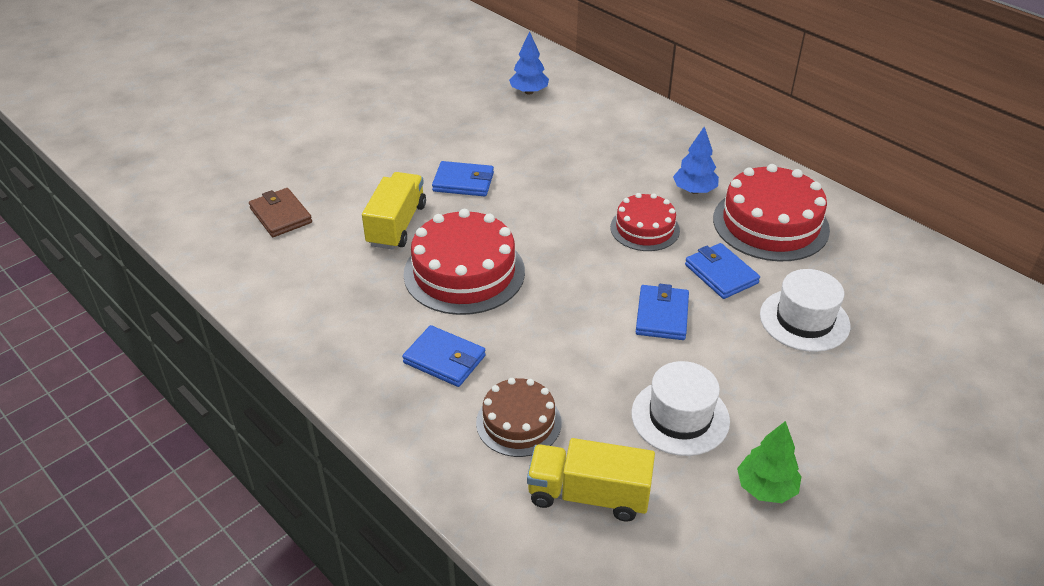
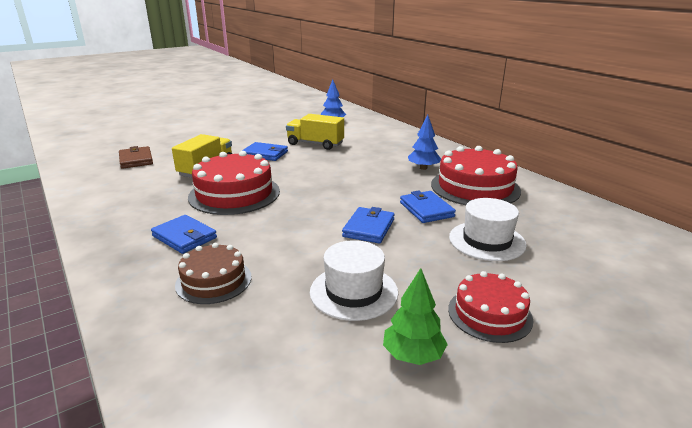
camera: 10 degrees right, 15 degrees down
(588, 495) = (240, 339): yellow truck -> yellow truck (315, 144)
(644, 229) = (378, 183): red cake -> red cake (489, 314)

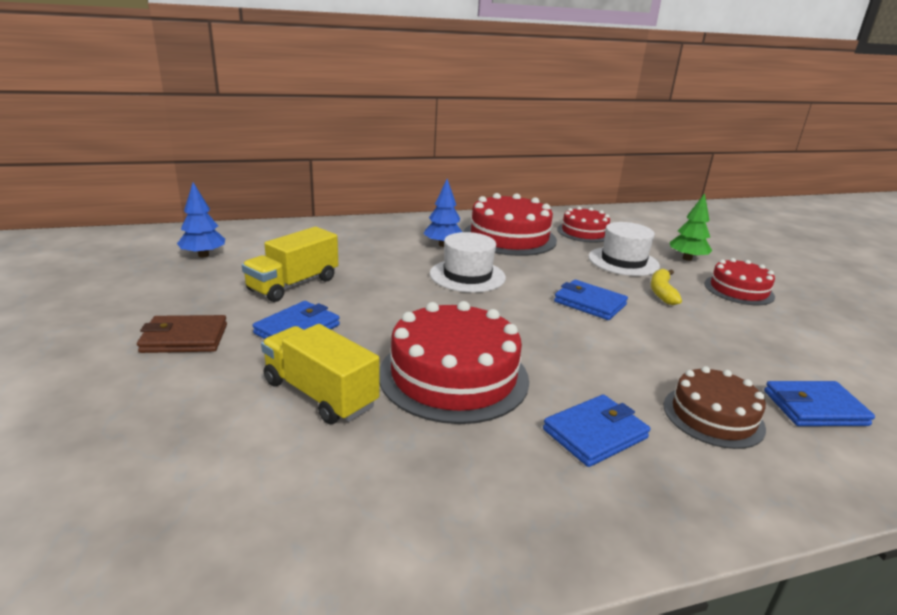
camera: 75 degrees left, 0 degrees up
(136, 160) = (166, 494): brown wallet -> brown wallet (184, 338)
(353, 292) = (719, 335): white hat -> white hat (467, 276)
(413, 355) = (804, 329): green tree -> green tree (687, 258)
(426, 209) = (553, 268): blue wallet -> blue wallet (814, 408)
(428, 262) = (662, 292): none -> yellow banana
(543, 218) = (584, 232): none -> red cake

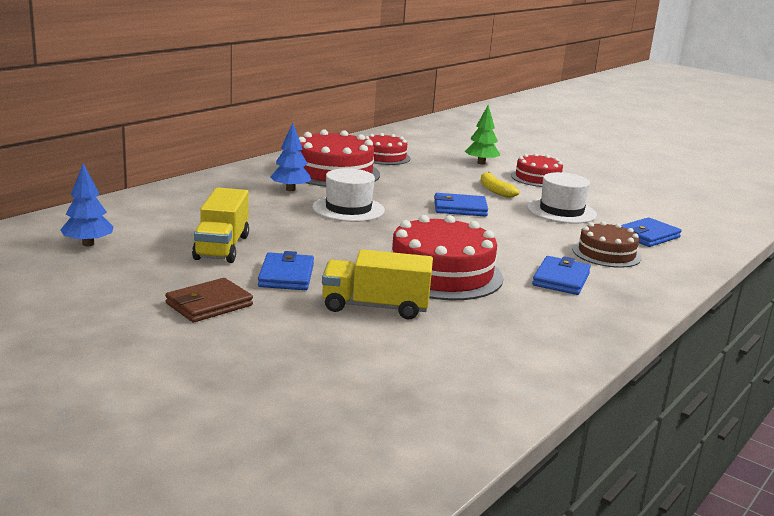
camera: 35 degrees left, 5 degrees down
(623, 261) = (442, 174): white hat -> white hat (561, 211)

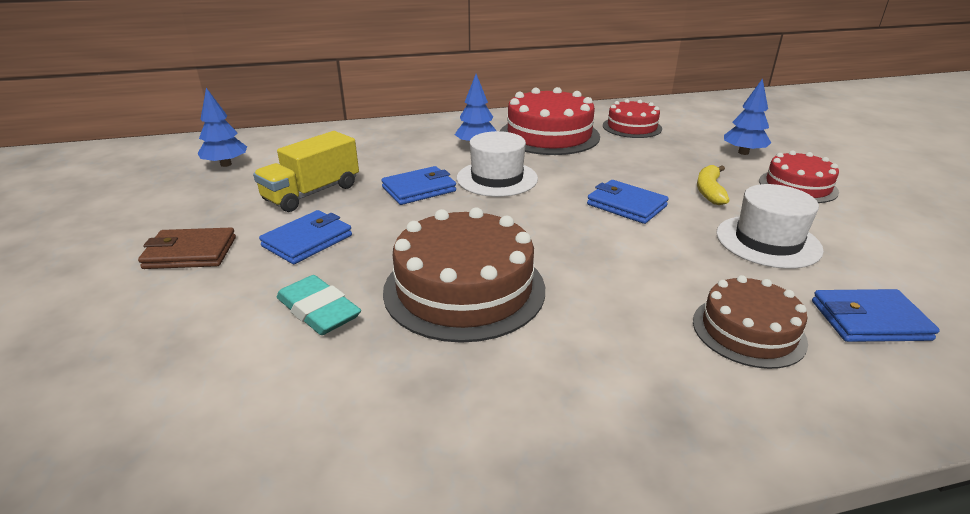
camera: 40 degrees right, 10 degrees up
(375, 307) = (318, 310): yellow truck -> turquoise eraser
(441, 273) = (464, 289): red cake -> brown cake
(481, 163) = (743, 152): green tree -> blue tree
(561, 279) = (610, 352): blue wallet -> blue wallet (419, 189)

